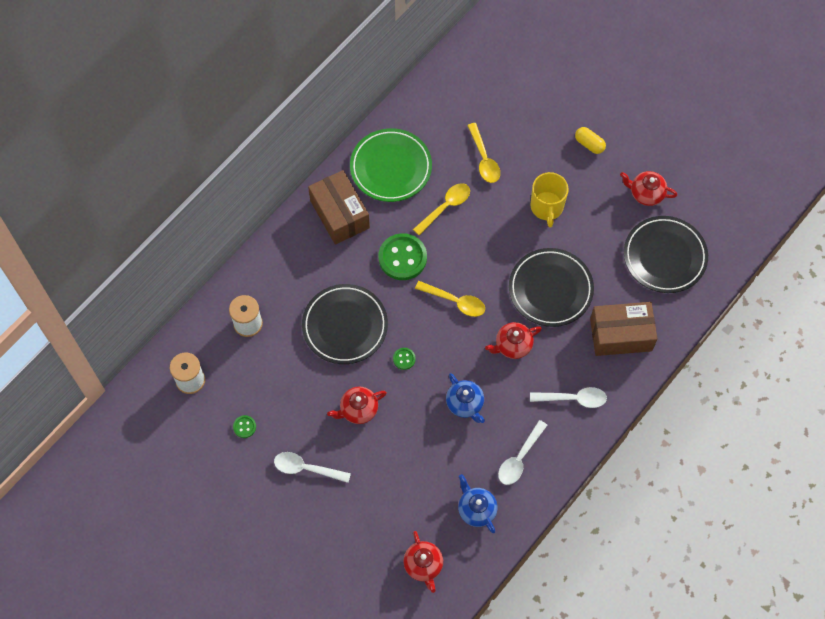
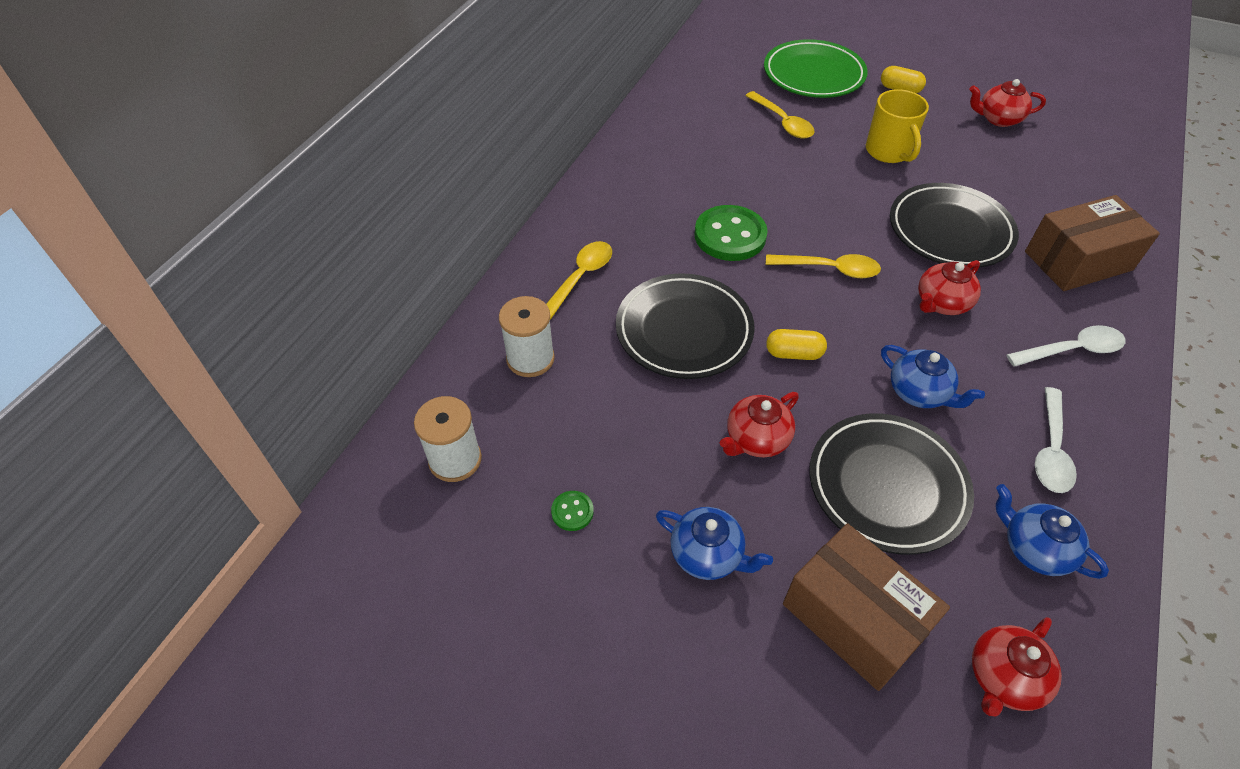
camera: 15 degrees left, 15 degrees down
(306, 468) = (707, 554): white spoon -> blue teapot
(339, 214) = (620, 206): brown box -> brown box (853, 618)
(391, 167) = (668, 149): green plate -> green plate (813, 75)
(404, 359) = (793, 353): green button -> yellow capsule
(423, 565) = (1003, 677): red teapot -> red teapot turned 75 degrees clockwise
(445, 207) = (760, 174): yellow spoon -> yellow spoon (580, 277)
(664, 256) = (1067, 171): black plate -> black plate (887, 486)

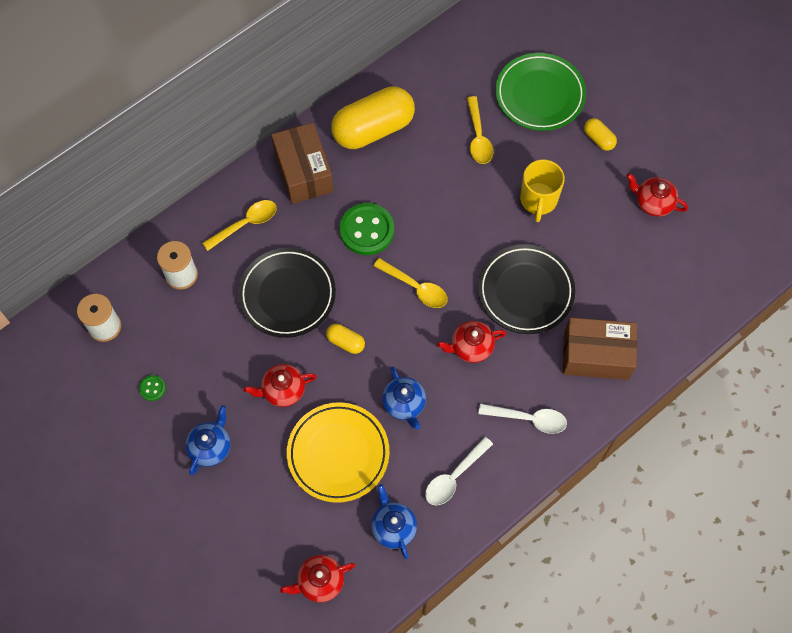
camera: 25 degrees right, 15 degrees up
(667, 148) = (373, 129): none -> yellow capsule
(707, 554) = (210, 447): blue teapot -> blue teapot turned 120 degrees counterclockwise
(853, 618) = (265, 516): brown box -> brown box (303, 172)
(887, 486) = (338, 453): black plate -> yellow plate

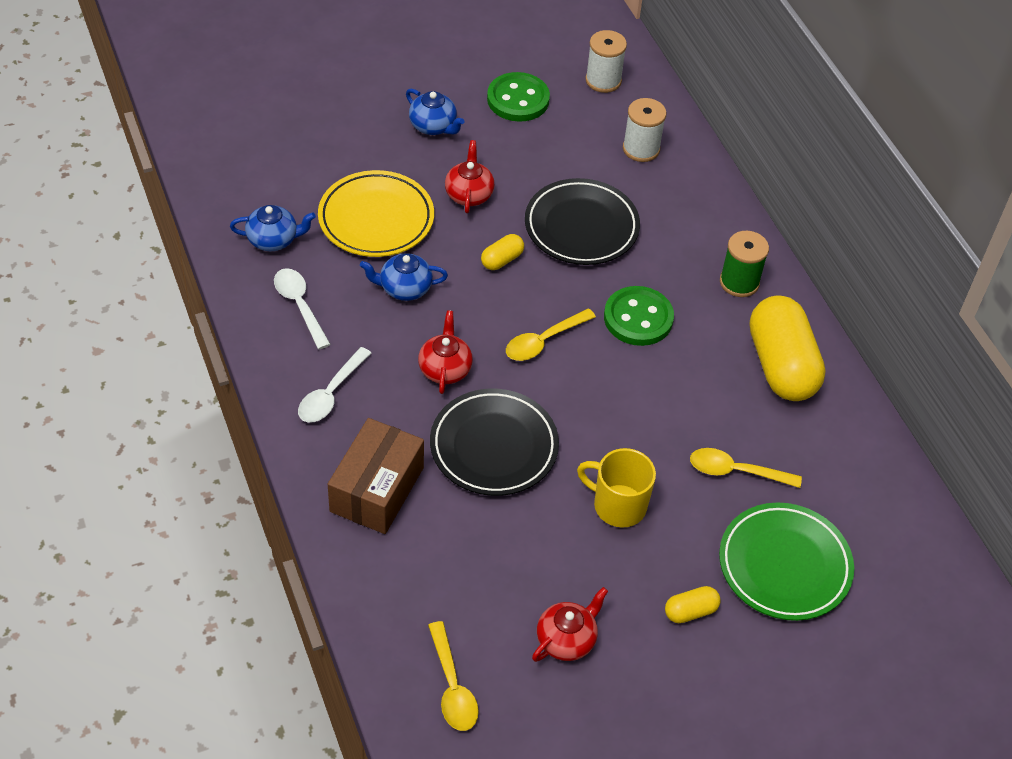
camera: 105 degrees right, 15 degrees down
(152, 388) = (518, 99): green button -> green button, size x2.22
(246, 224) = (686, 215): yellow spoon -> yellow spoon (452, 687)
(303, 172) = (739, 282): brown box -> green spool
(320, 581) = (251, 170): red teapot -> none

